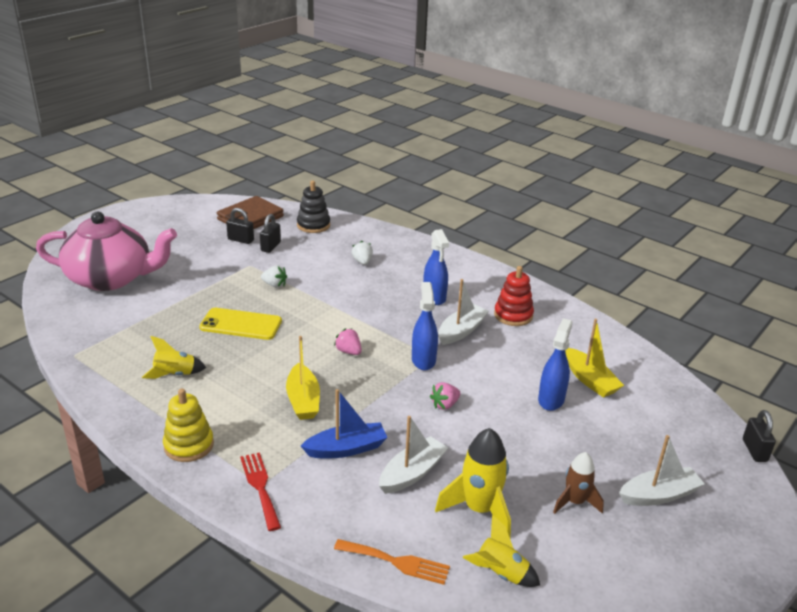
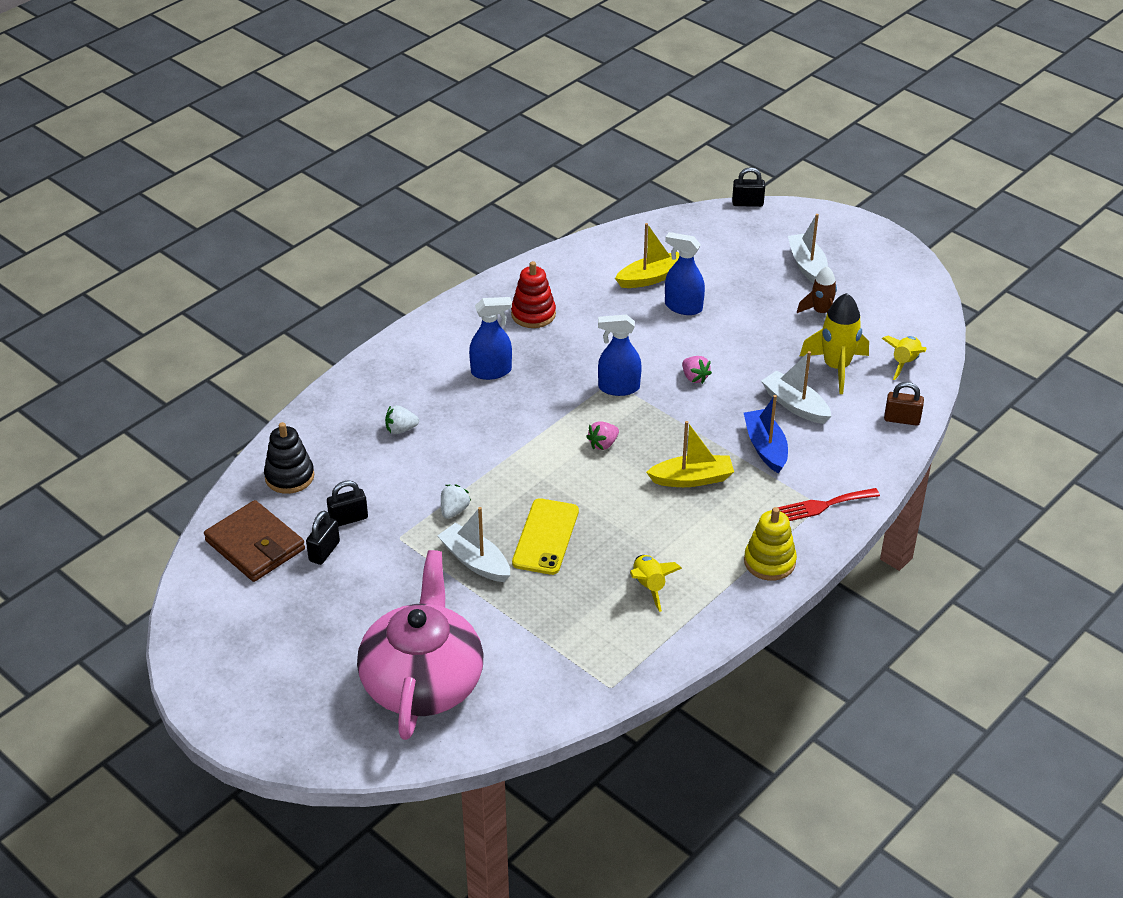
camera: 85 degrees left, 10 degrees up
(270, 246) = (348, 519): black padlock -> black padlock turned 45 degrees counterclockwise
(396, 562) = (902, 419): orange fork -> brown padlock
(461, 331) = (563, 356): white boat -> white boat (475, 561)

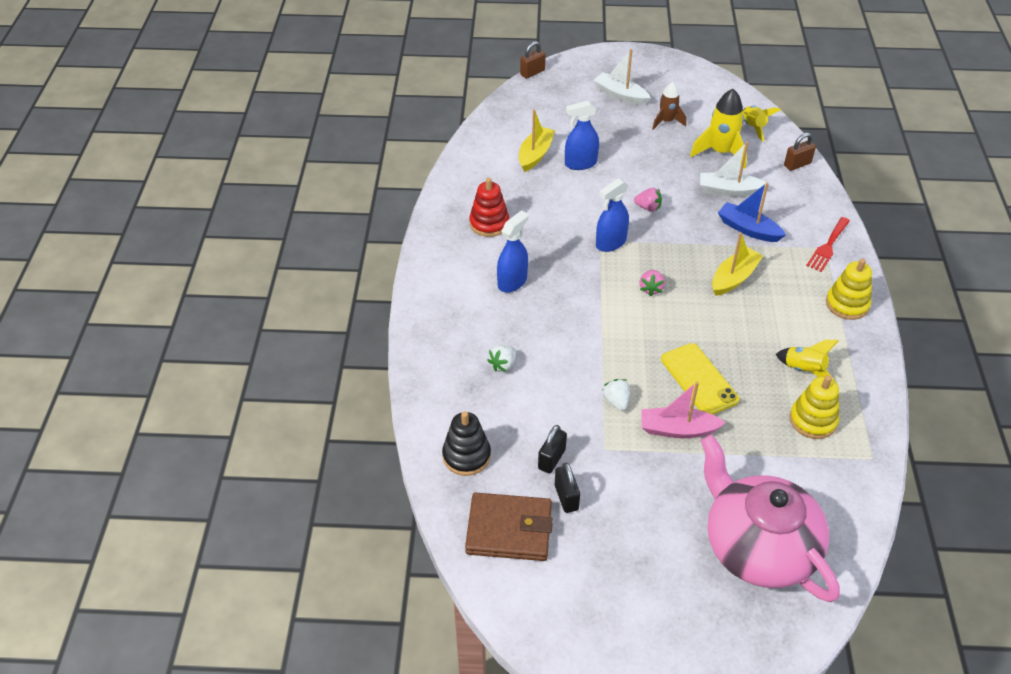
camera: 40 degrees left, 5 degrees up
(475, 561) = (677, 429): white boat -> pink boat
(600, 627) = (813, 420): none -> yellow stacking toy
(747, 203) = (532, 72): black padlock -> brown padlock

